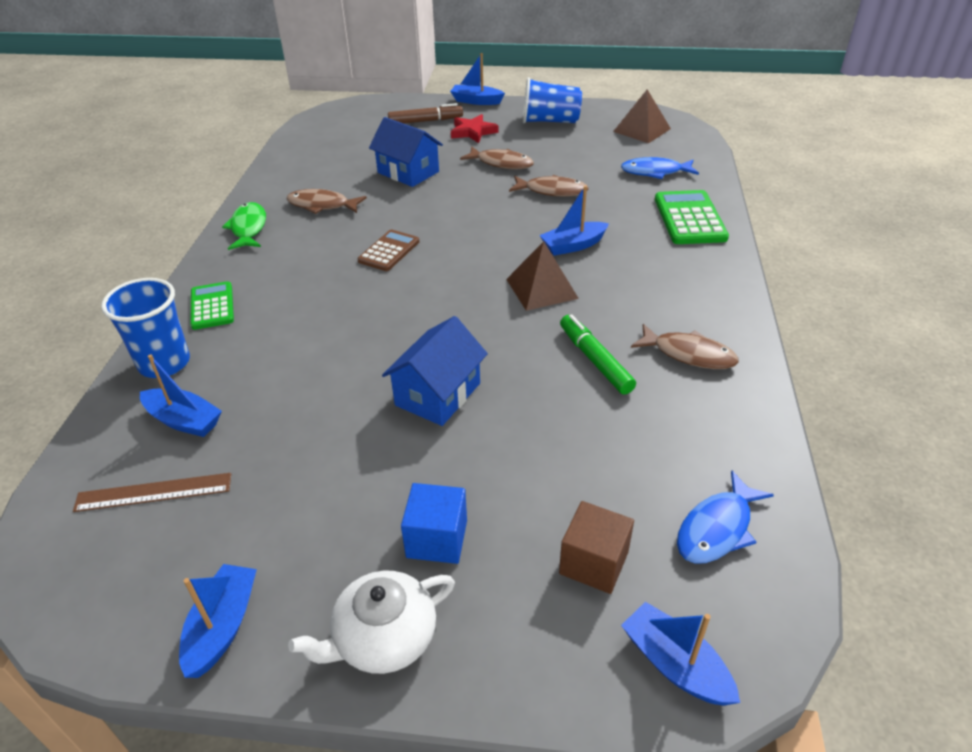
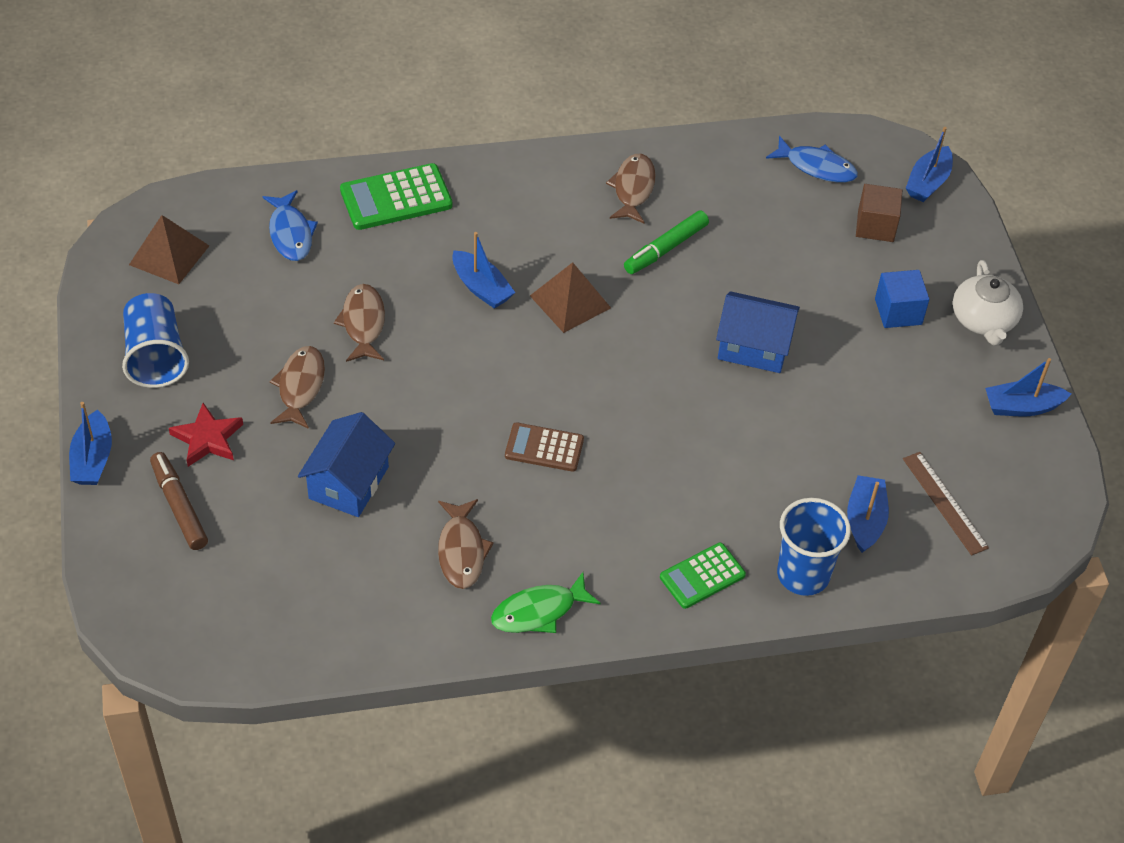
camera: 110 degrees left, 10 degrees up
(383, 637) = (983, 320): white teapot -> white teapot turned 45 degrees clockwise

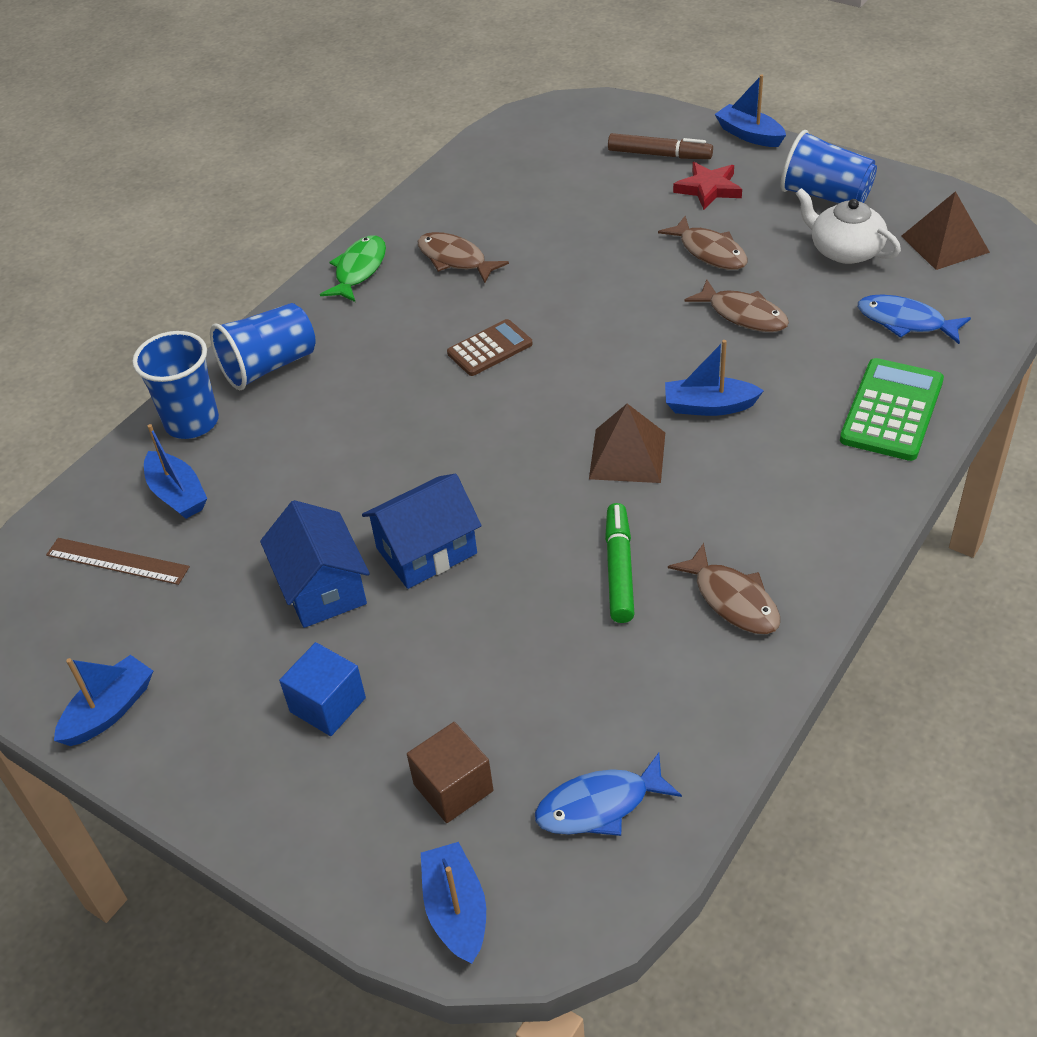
camera: 140 degrees right, 5 degrees down
(349, 483) = (584, 235): blue house -> blue house (322, 587)
(702, 576) = (269, 366): green calculator -> blue cup
(983, 320) = (228, 776): white teapot -> white teapot (845, 250)

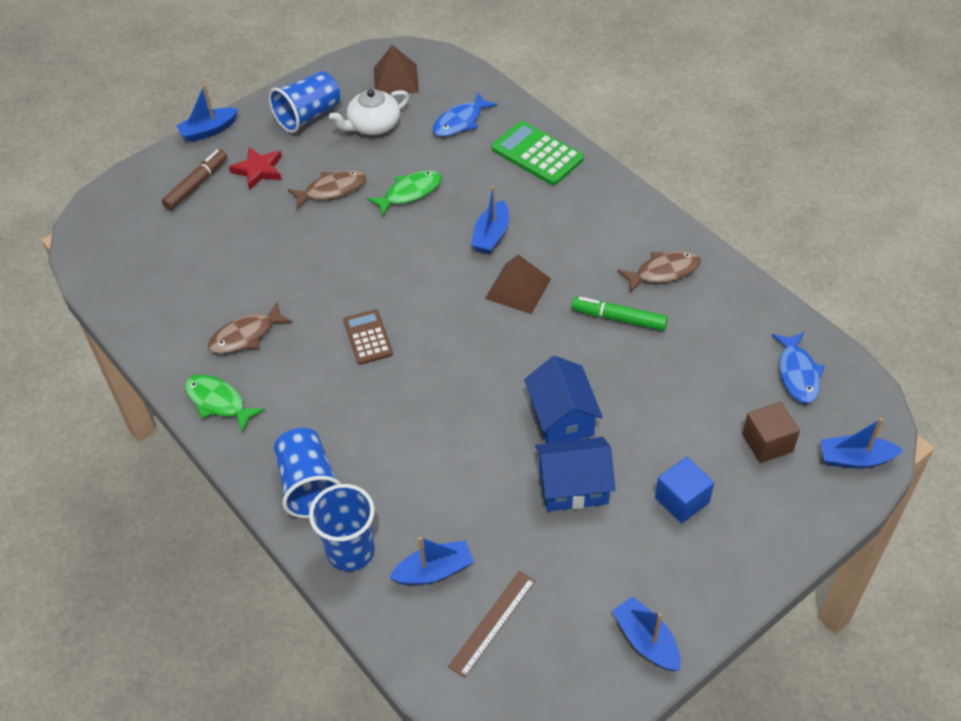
camera: 75 degrees left, 5 degrees up
(743, 315) = (410, 193): brown fish -> green fish

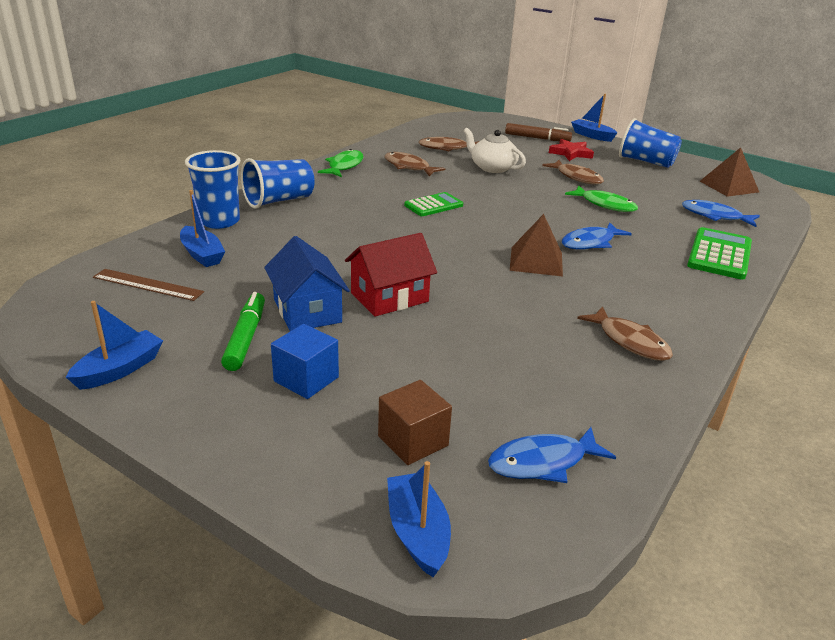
camera: 70 degrees right, 20 degrees down
(196, 283) = (446, 148): none -> brown fish
(368, 337) = (433, 205): brown calculator -> green calculator
(373, 125) = (665, 184): white teapot -> white teapot (492, 167)
(491, 235) = (590, 243): blue boat -> blue fish
(562, 418) = (389, 297): blue house -> red house
(619, 319) = (539, 318): green marker -> green marker (245, 338)

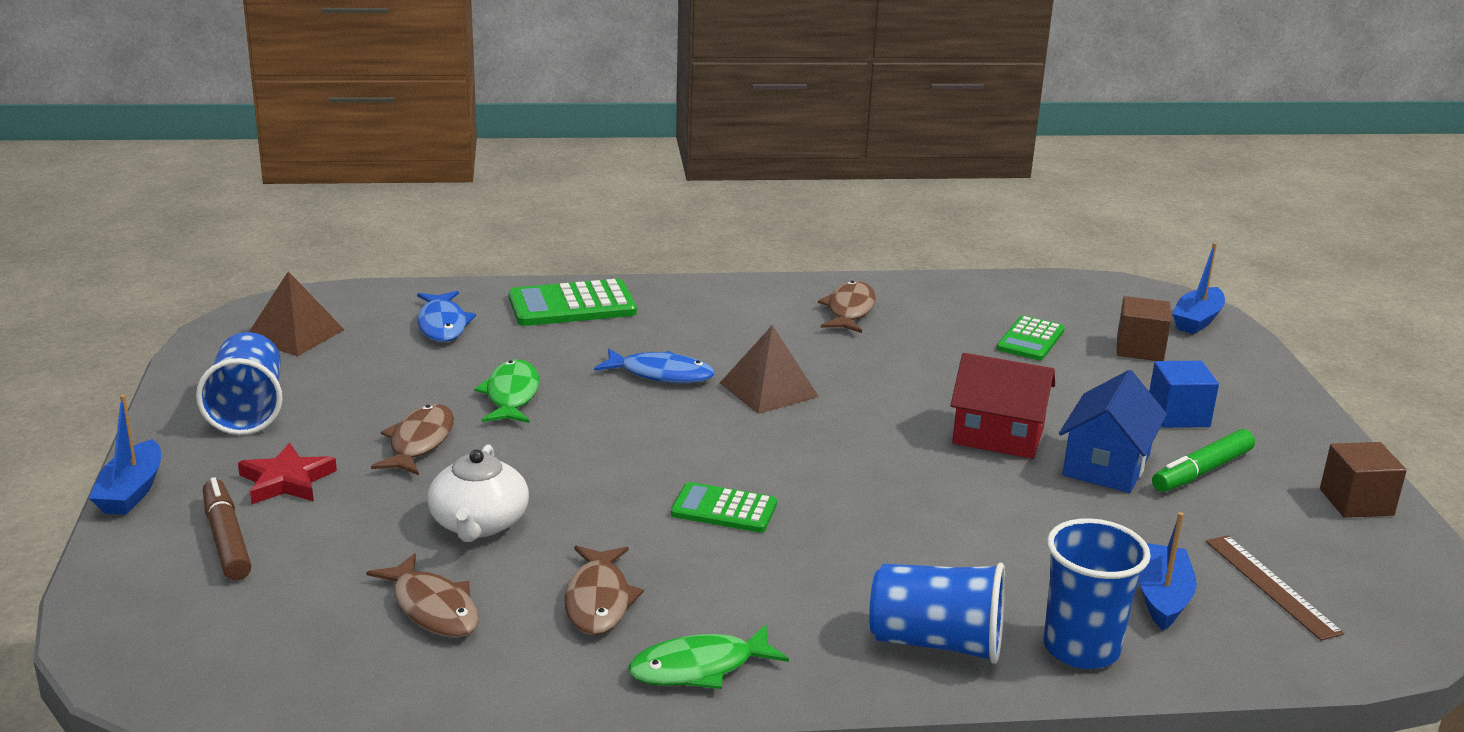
camera: 130 degrees left, 5 degrees down
(120, 369) = (1356, 502): blue boat -> brown cube
(494, 393) = (1030, 340): none -> green calculator
(543, 462) = (1064, 304): blue fish -> none

